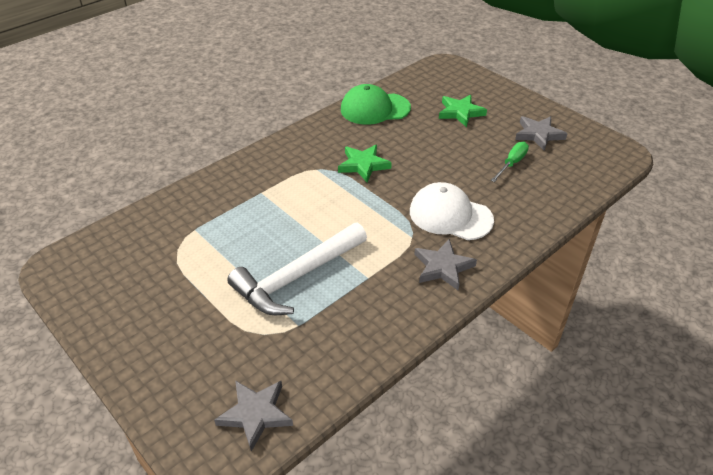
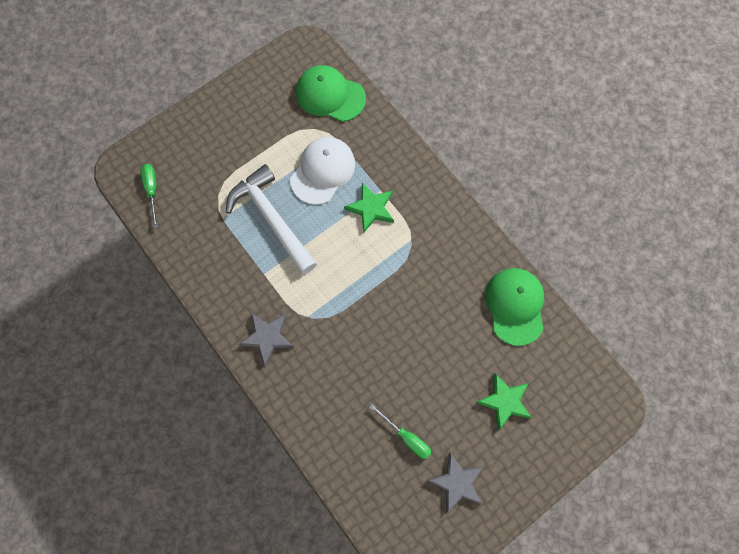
camera: 95 degrees right, 30 degrees up
(133, 239) = (330, 95): none -> green cap
(256, 414) = (152, 190): grey star -> green screwdriver
(363, 165) = (414, 284): green star -> green star (371, 208)
(450, 215) = (332, 356): white cap -> white cap (323, 171)

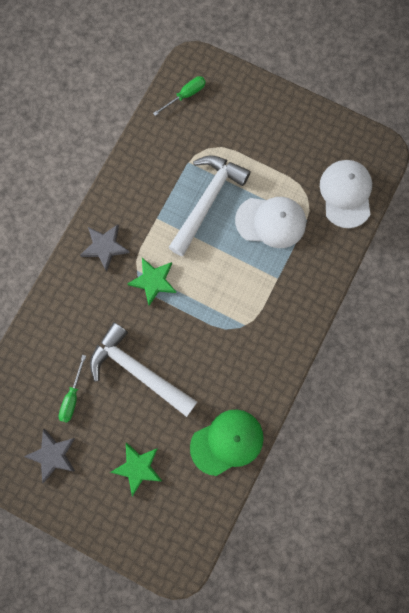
camera: 65 degrees right, 5 degrees up
(330, 95) = (346, 194): green cap -> white cap
(371, 208) = (256, 278): green star -> green star (153, 281)
(409, 359) = (138, 370): none -> white hammer

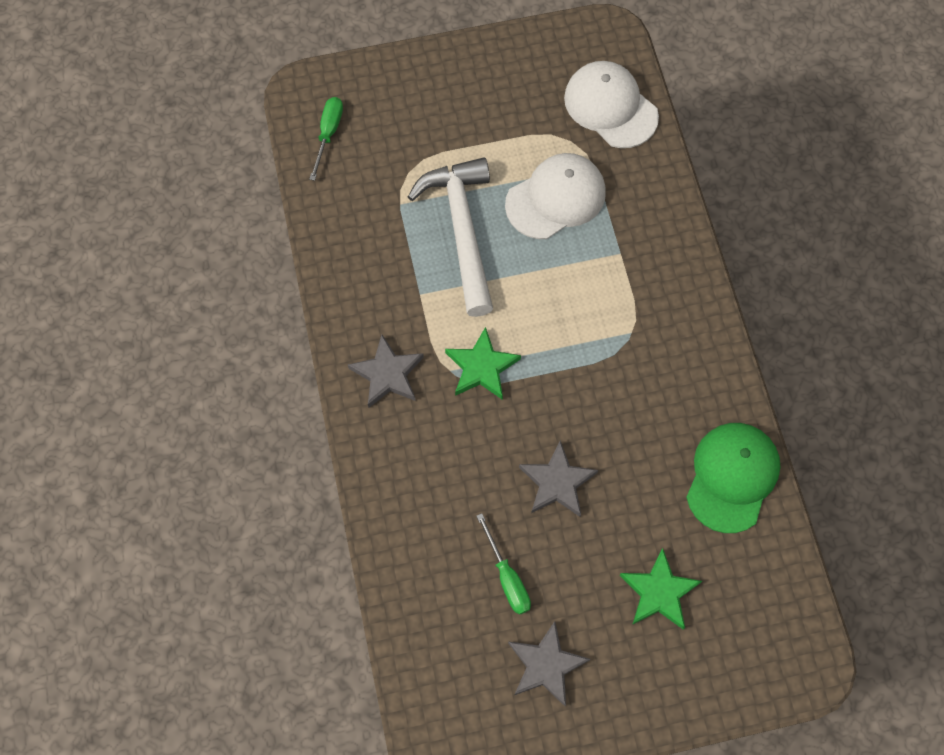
camera: 40 degrees left, 10 degrees down
(138, 370) = (557, 482): white hammer -> grey star

